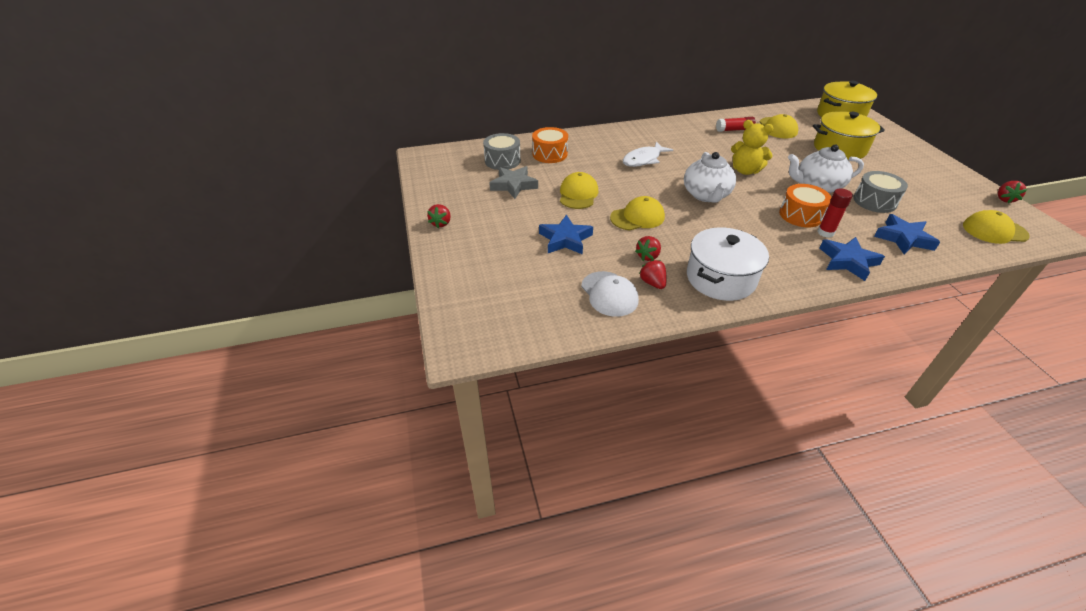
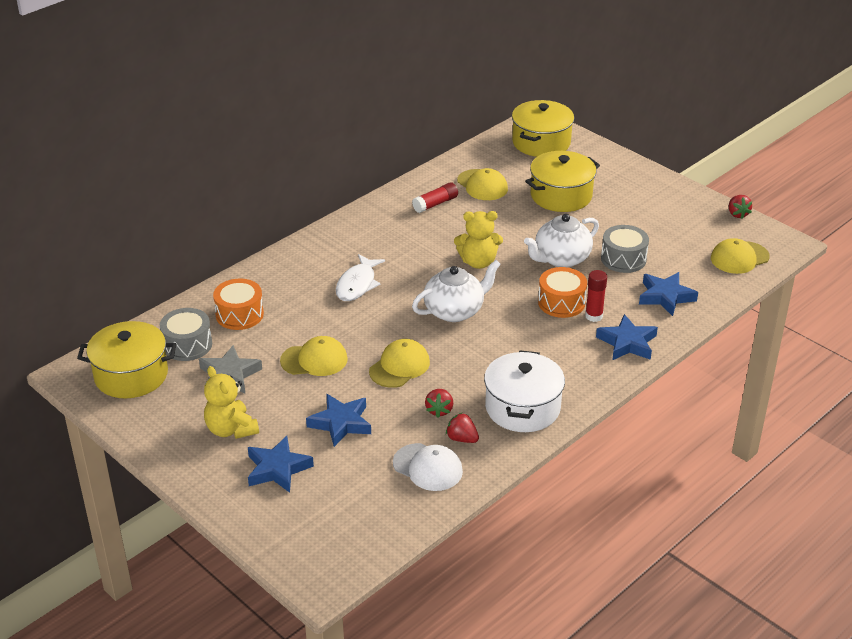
camera: 30 degrees left, 5 degrees down
(441, 223) = (184, 457): red strawberry -> none
(453, 166) = (131, 375): none -> yellow pot
(486, 217) = (231, 429): none -> yellow teddy bear
(496, 253) = (277, 469): none -> blue star
(578, 194) = (314, 360): yellow cap -> yellow cap turned 105 degrees clockwise
(706, 195) = (455, 311): white teapot -> white teapot turned 90 degrees counterclockwise

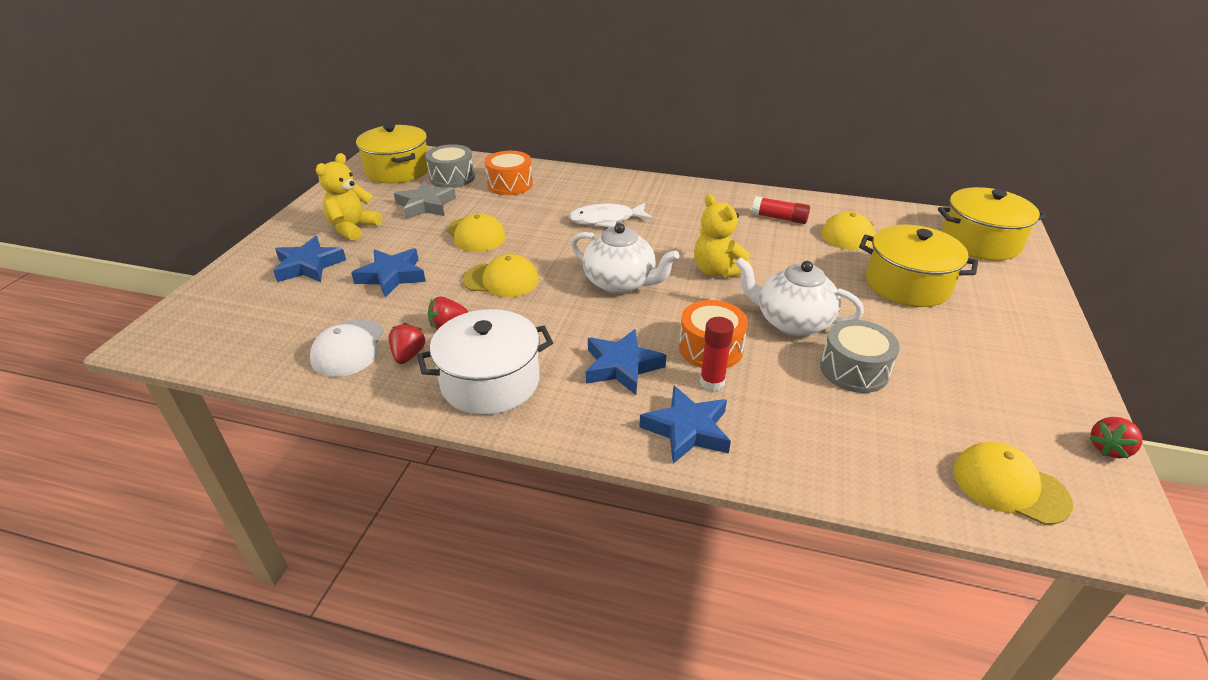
camera: 60 degrees right, 0 degrees up
(665, 296) = (823, 434): blue star -> blue star (622, 366)

